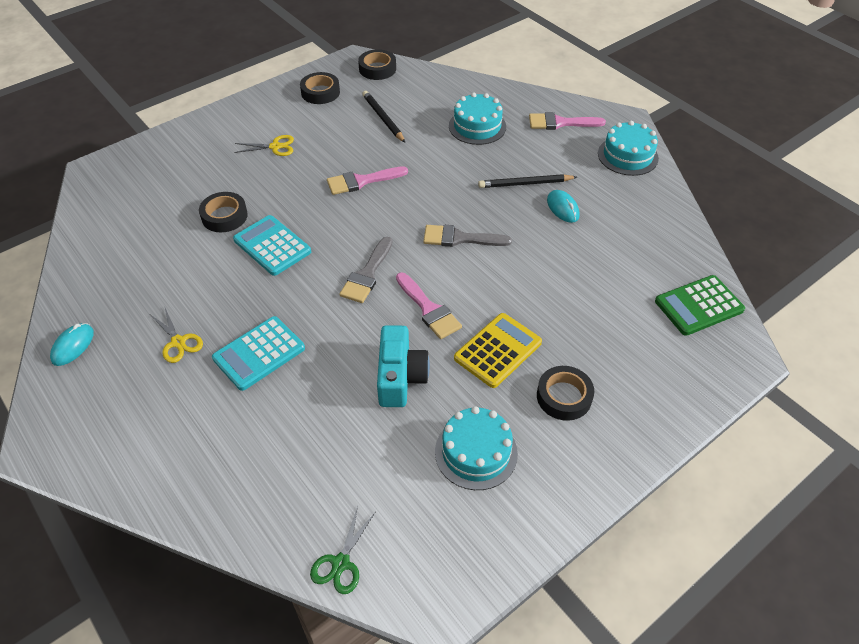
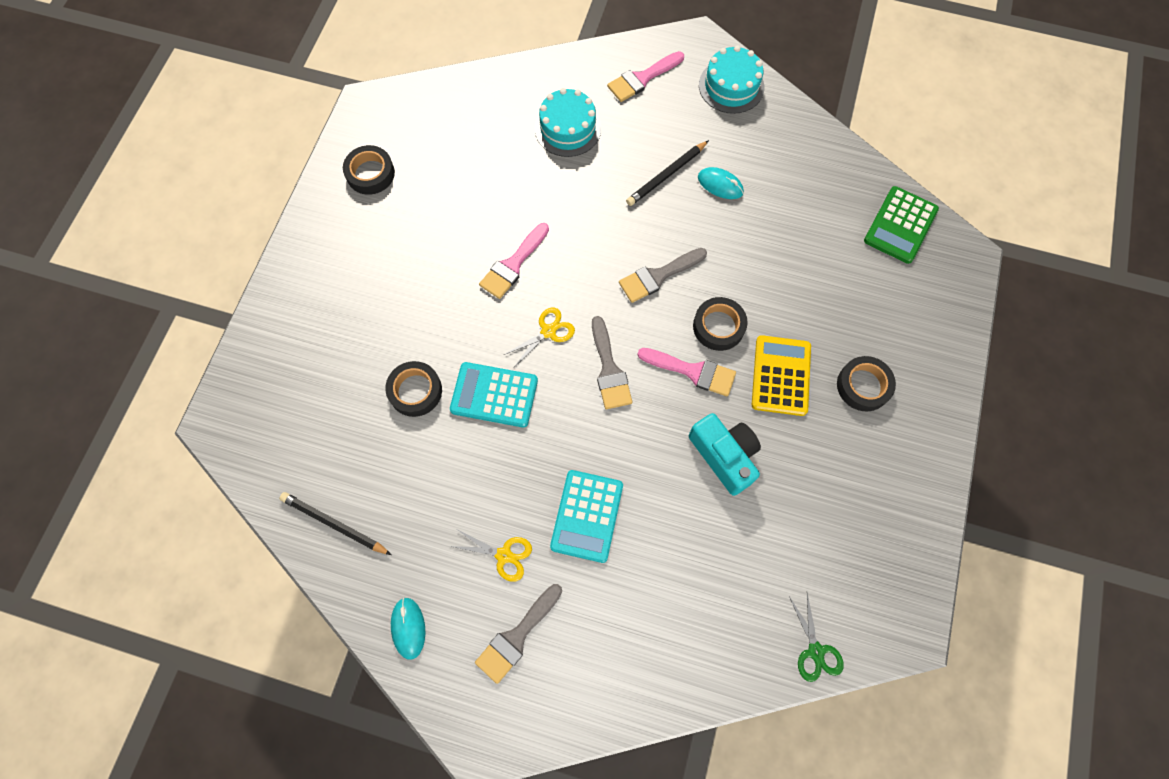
camera: 35 degrees left, 20 degrees up
(133, 397) = (517, 636): none -> grey brush
(275, 147) = (387, 274): yellow scissors -> yellow scissors (548, 331)
(377, 69) = (403, 106): black tape -> black tape (718, 326)
(383, 118) = (466, 171): black pencil -> black pencil (334, 524)
(476, 452) = (837, 484): turquoise cake -> none

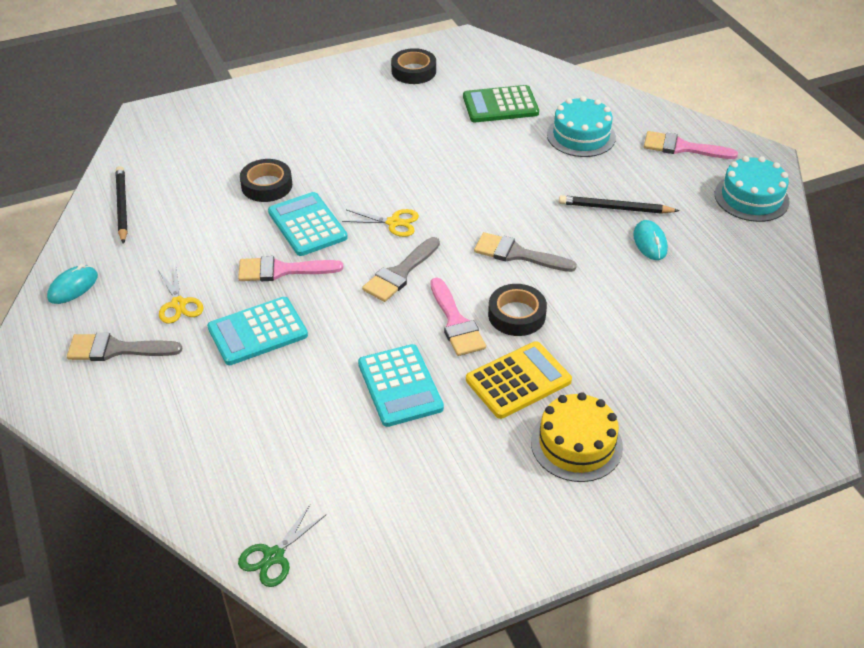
camera: 50 degrees right, 25 degrees down
(513, 264) = (428, 174): pink brush -> pink brush (282, 270)
(724, 456) = (400, 386): turquoise camera -> turquoise calculator
(863, 386) = (576, 444): black tape -> yellow cake
(900, 225) = (775, 379): green calculator -> green calculator (500, 105)

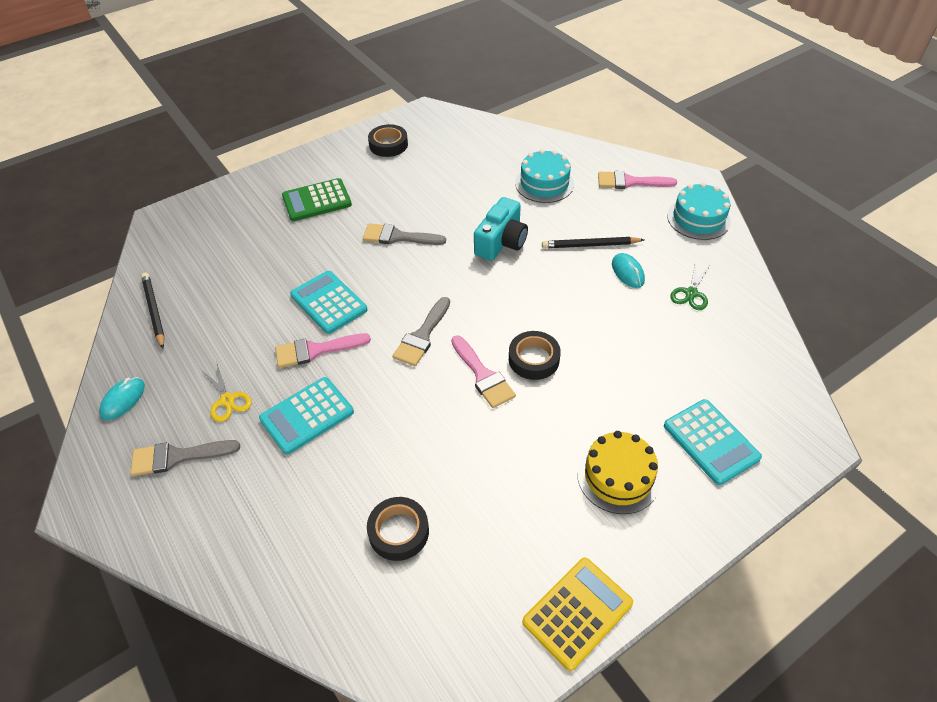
camera: 10 degrees left, 5 degrees up
(267, 185) = (283, 270): black tape -> black tape (398, 532)
(274, 556) = (373, 647): green scissors -> green scissors (691, 293)
(393, 222) = (405, 288): yellow scissors -> none
(400, 386) = (449, 447): turquoise calculator -> turquoise calculator (711, 442)
(500, 105) = (470, 165): green calculator -> green calculator (317, 201)
(514, 190) = (501, 242): none -> turquoise camera
(517, 254) = (519, 301): grey brush -> grey brush (398, 237)
(518, 380) = (551, 423): yellow calculator -> yellow calculator (577, 612)

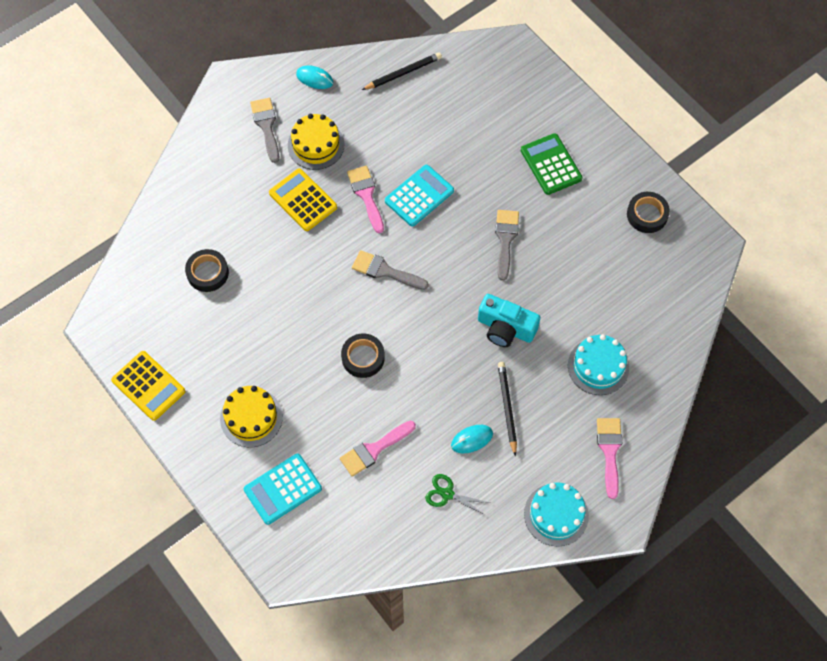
camera: 85 degrees right, 15 degrees up
(227, 400) = (316, 145): yellow scissors -> yellow cake
(307, 415) = (303, 200): turquoise calculator -> yellow calculator
(483, 375) = (344, 319): pink brush -> pink brush (374, 449)

